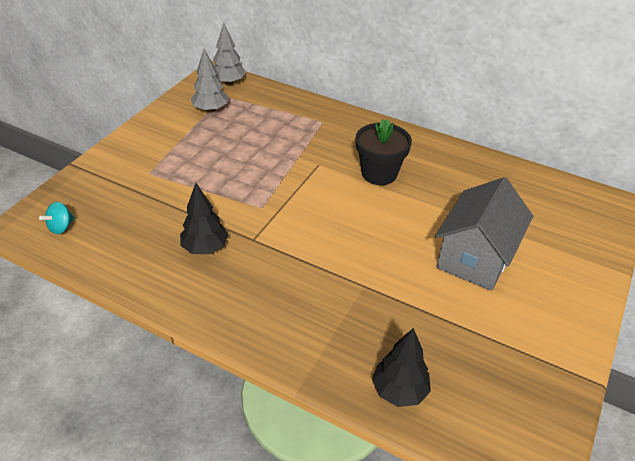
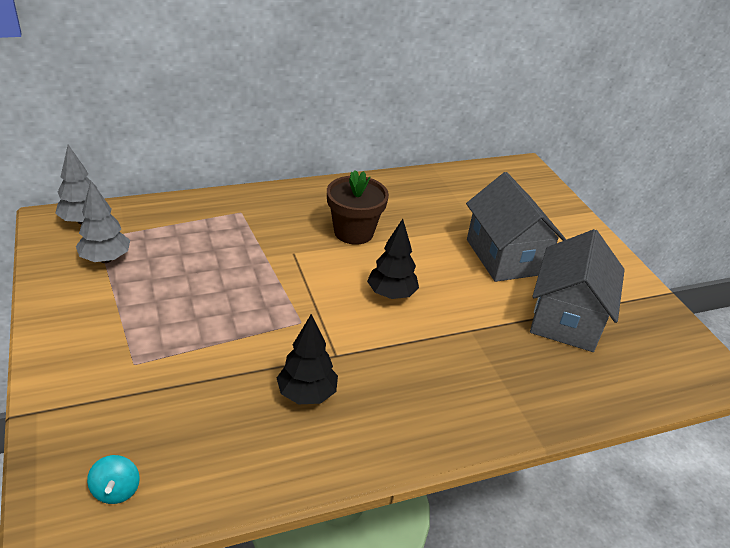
camera: 50 degrees left, 5 degrees down
(379, 173) = (353, 232): black flower pot -> brown flower pot
(399, 391) = (596, 388): black tree -> black tree (391, 294)
(455, 331) = (566, 318): none -> grey house

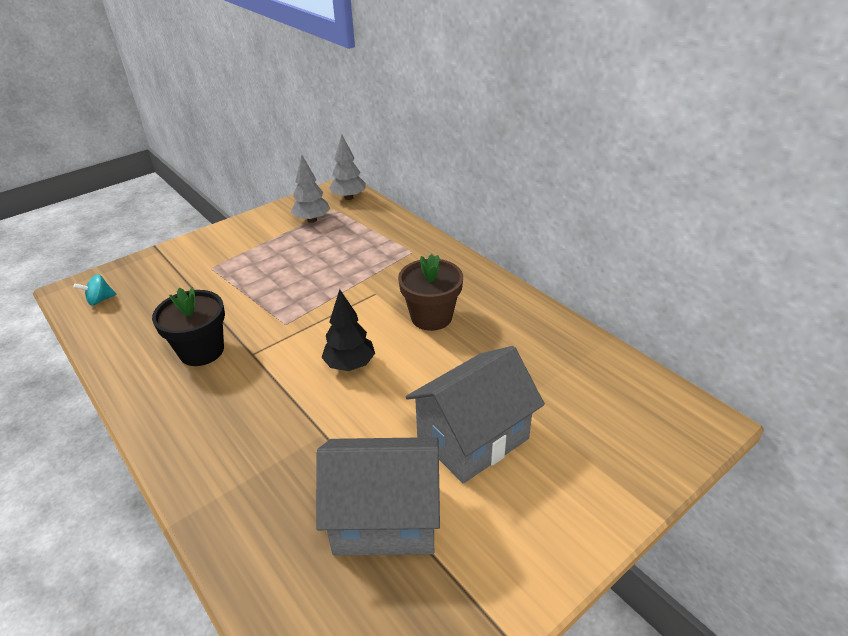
camera: 75 degrees right, 0 degrees up
(306, 394) = (202, 351): black tree -> black flower pot

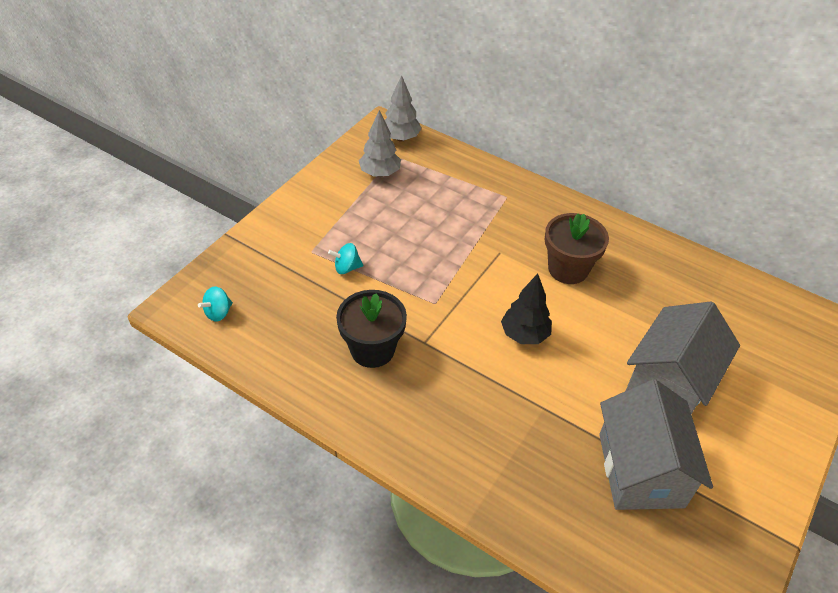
camera: 20 degrees left, 10 degrees up
(230, 284) = (347, 268): none -> turquoise spinning top
(385, 518) = (641, 470): grey house -> grey house turned 75 degrees counterclockwise

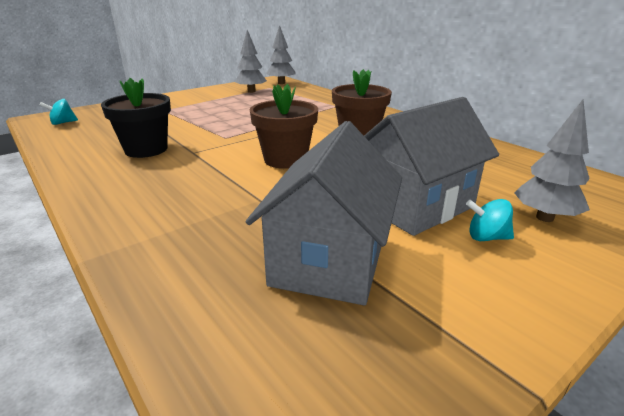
camera: 20 degrees right, 20 degrees down
(347, 268) = (179, 117): turquoise spinning top -> turquoise spinning top (486, 237)
(524, 335) = (285, 159): black tree -> brown flower pot
(766, 374) = (544, 217): none -> grey tree

